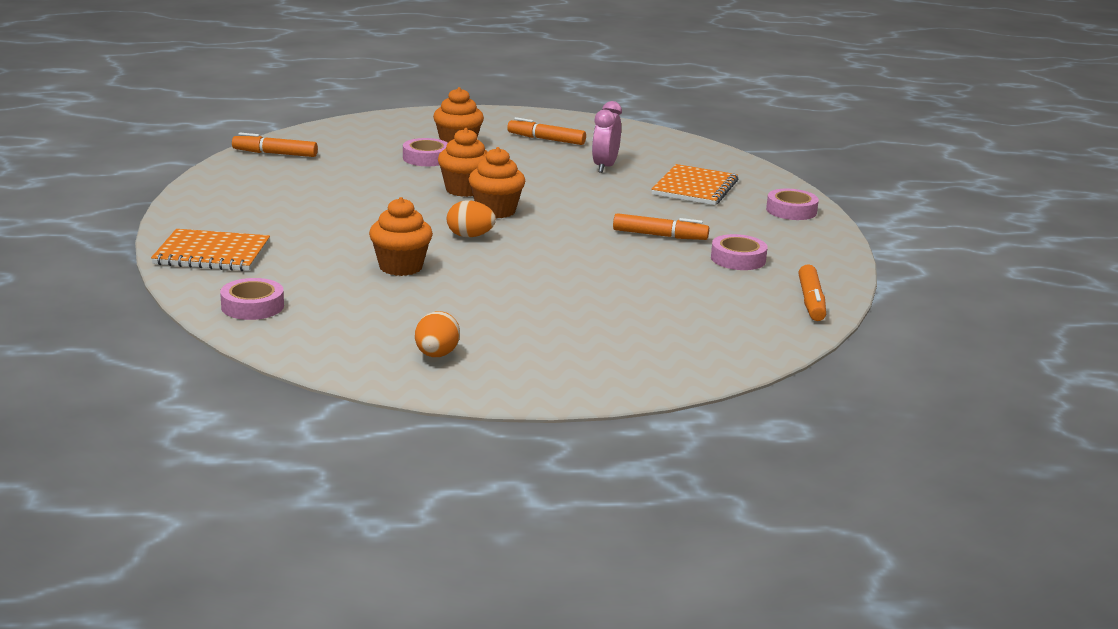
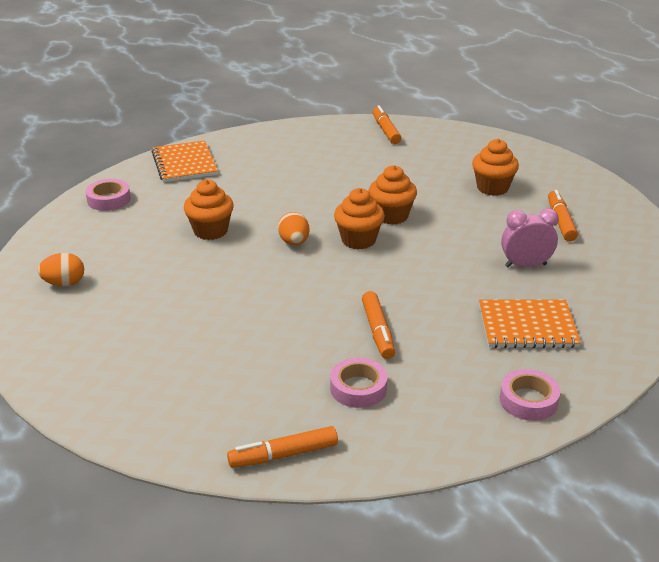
camera: 70 degrees right, 10 degrees up
(426, 158) = (445, 183): pink tape -> none

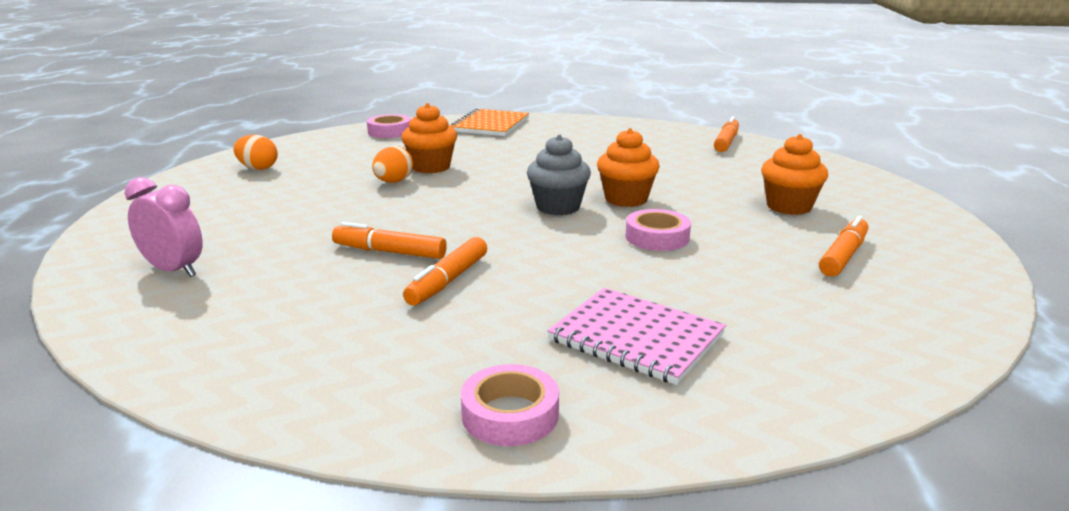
camera: 35 degrees right, 10 degrees down
(283, 455) = (162, 345): orange marker -> orange marker (389, 252)
(294, 242) = (490, 192): orange egg -> orange egg (394, 182)
(358, 240) = (558, 207): orange cupcake -> grey cupcake
(358, 388) = (338, 320): pink tape -> pink tape (657, 237)
(525, 265) = (727, 281): pink clock -> pink clock (174, 270)
(527, 326) = (636, 337): orange notebook -> pink notebook

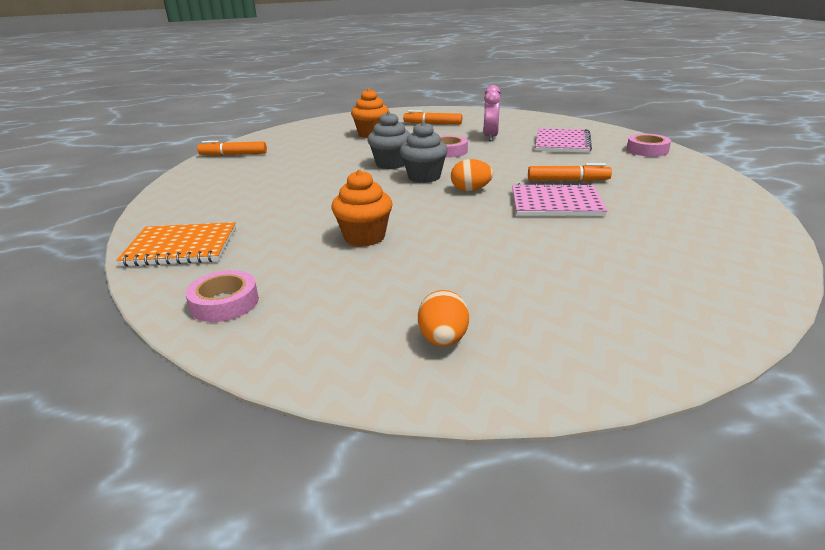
camera: 110 degrees left, 5 degrees up
(174, 270) = (693, 261): pink clock -> pink clock (490, 137)
(389, 252) = (556, 203): orange marker -> pink notebook
(394, 182) = (421, 241): orange egg -> orange egg (470, 190)
(626, 199) = (391, 164): orange cupcake -> grey cupcake

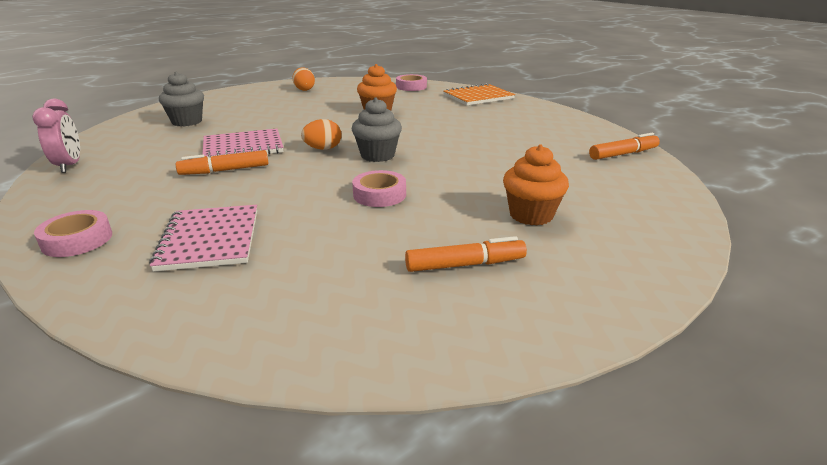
camera: 155 degrees right, 0 degrees up
(391, 164) = (429, 166): grey cupcake -> grey cupcake (187, 122)
(490, 137) = (333, 237): pink clock -> pink clock (70, 165)

